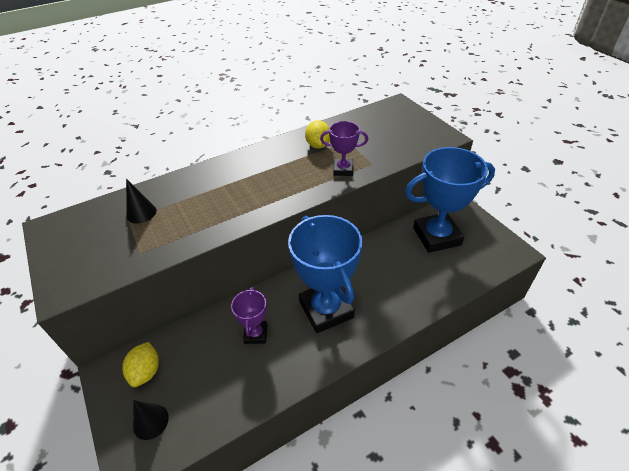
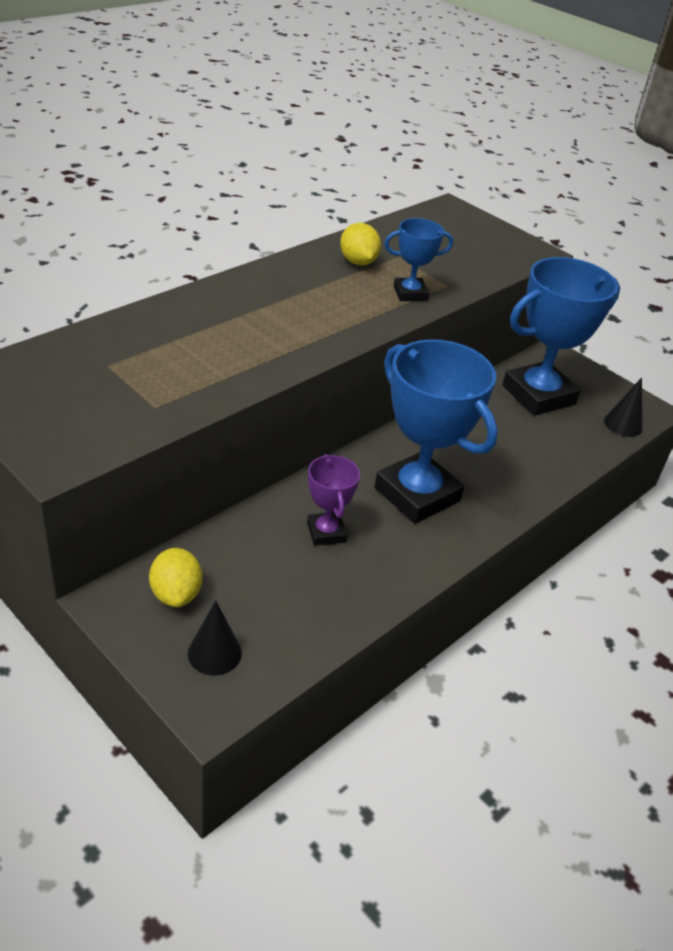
camera: 20 degrees left, 5 degrees down
(141, 213) = (125, 356): black cone -> black cone (623, 424)
(343, 170) = (410, 293): purple trophy -> blue trophy

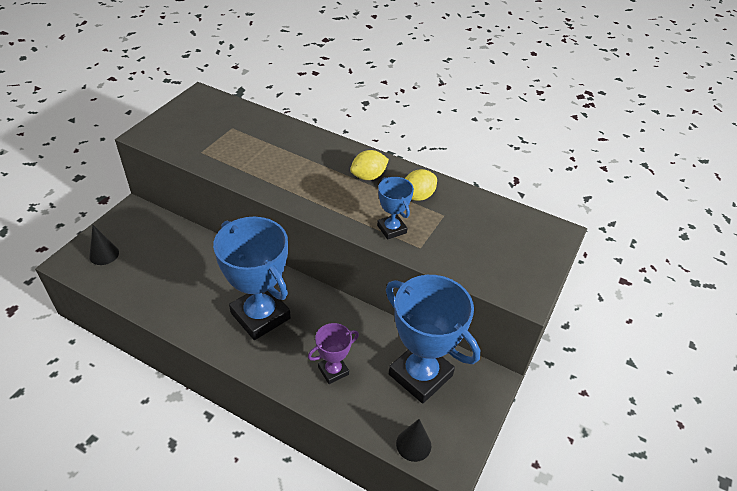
camera: 75 degrees right, 5 degrees up
(176, 594) = (142, 230): yellow lemon -> yellow lemon (368, 176)
(326, 532) = (208, 278): purple trophy -> purple trophy (333, 370)
(417, 494) = (260, 315): blue trophy -> blue trophy turned 75 degrees counterclockwise

